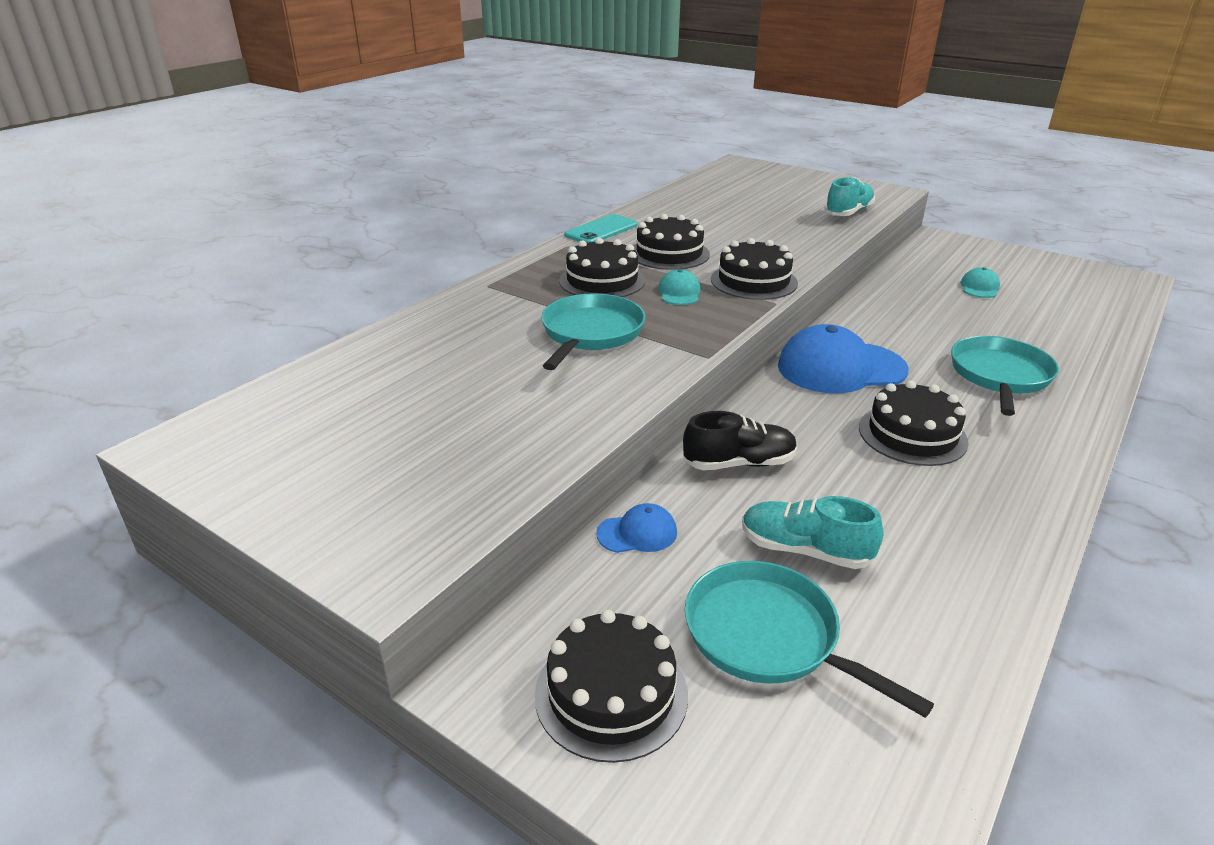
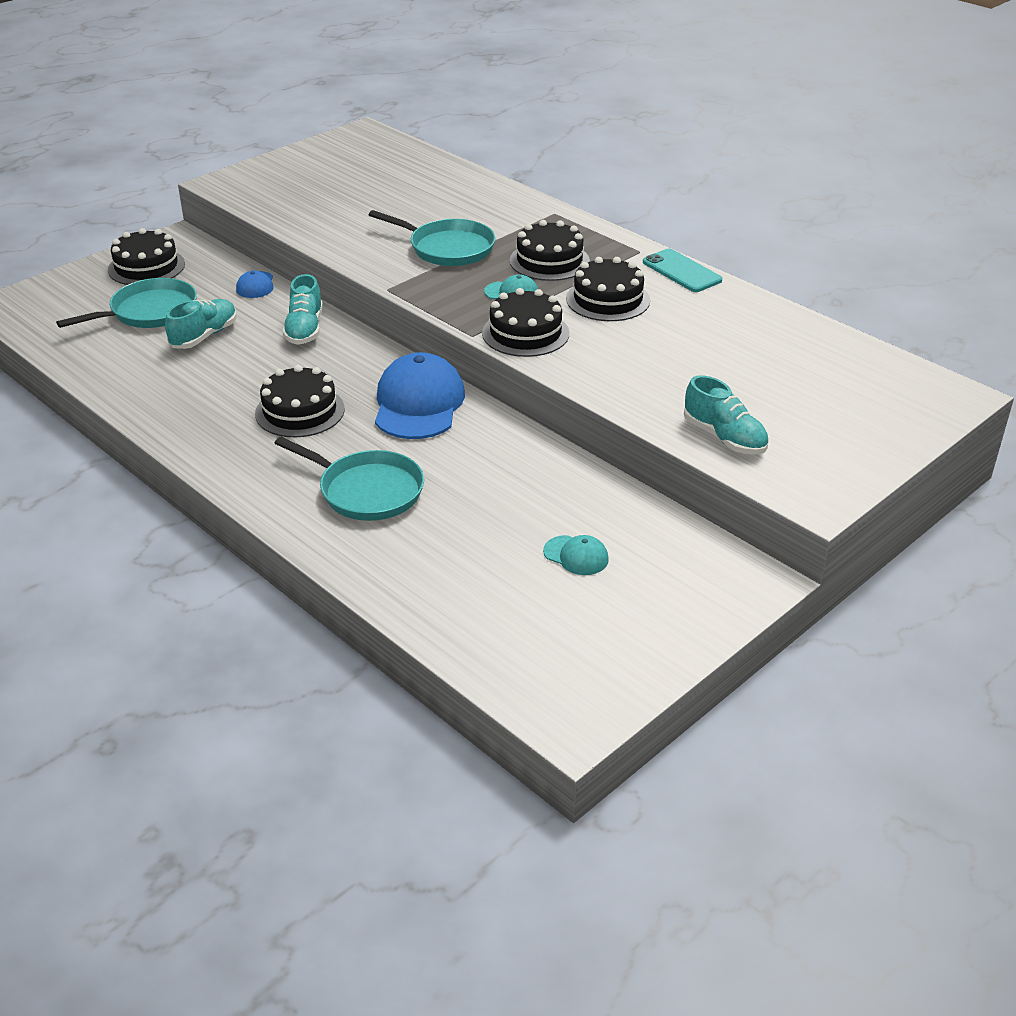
camera: 100 degrees right, 5 degrees up
(739, 463) = (305, 329): black shoe -> turquoise shoe

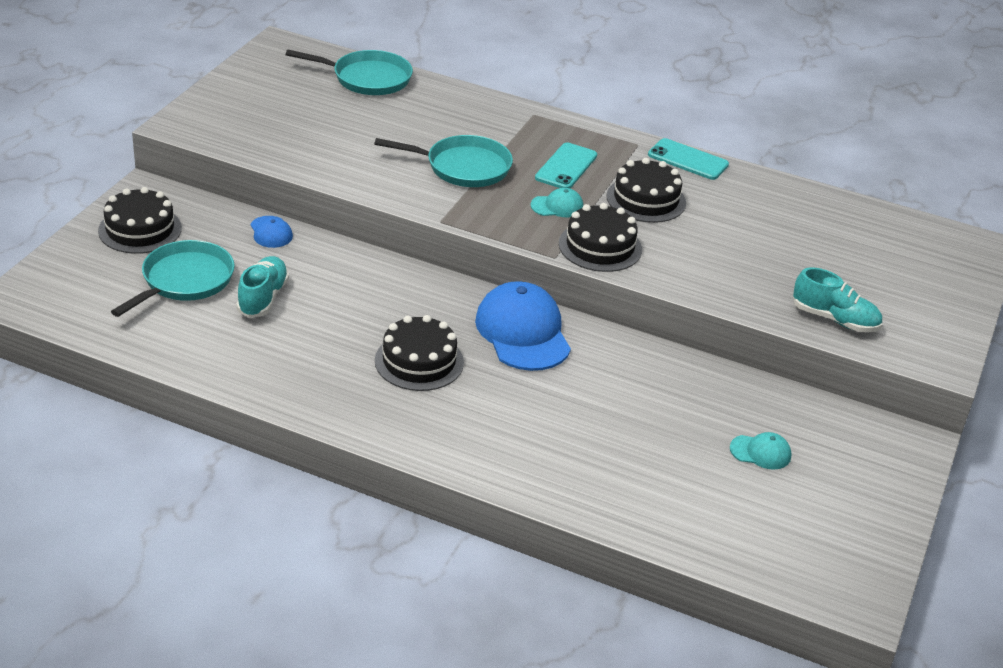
camera: 25 degrees left, 0 degrees up
(305, 329) = (358, 273): turquoise shoe -> none
(367, 491) = (541, 430): turquoise pan -> turquoise pan (368, 78)
(549, 261) = (566, 167): black cake -> turquoise phone

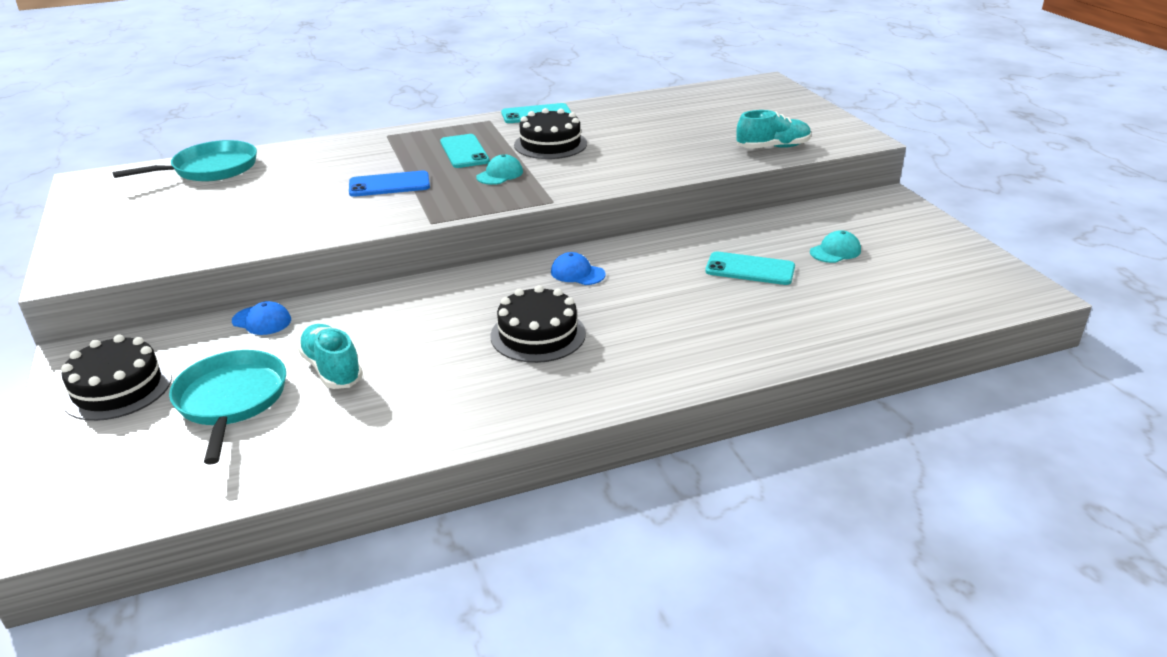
camera: 40 degrees left, 5 degrees down
(464, 167) = (389, 185): turquoise pan -> blue phone
(523, 332) = (577, 273): blue cap -> blue cap, size x0.47
(600, 246) = (571, 181): black cake -> none
(659, 418) = (750, 269): none -> turquoise phone

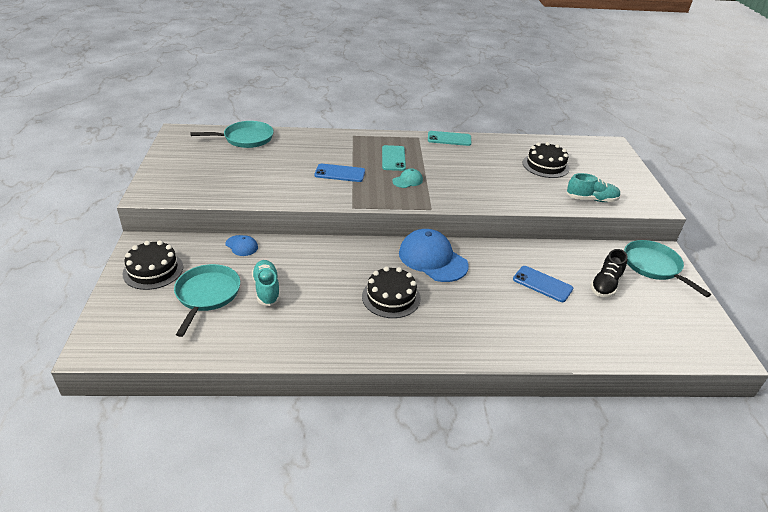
camera: 15 degrees right, 5 degrees up
(550, 144) = (448, 164): black cake -> black cake (545, 165)
(577, 273) = (432, 259): blue cap -> blue cap, size x2.11
(750, 269) = (542, 284): turquoise phone -> blue phone
(835, 251) = (605, 285): turquoise cap -> black shoe
(886, 217) = (653, 266): none -> turquoise pan

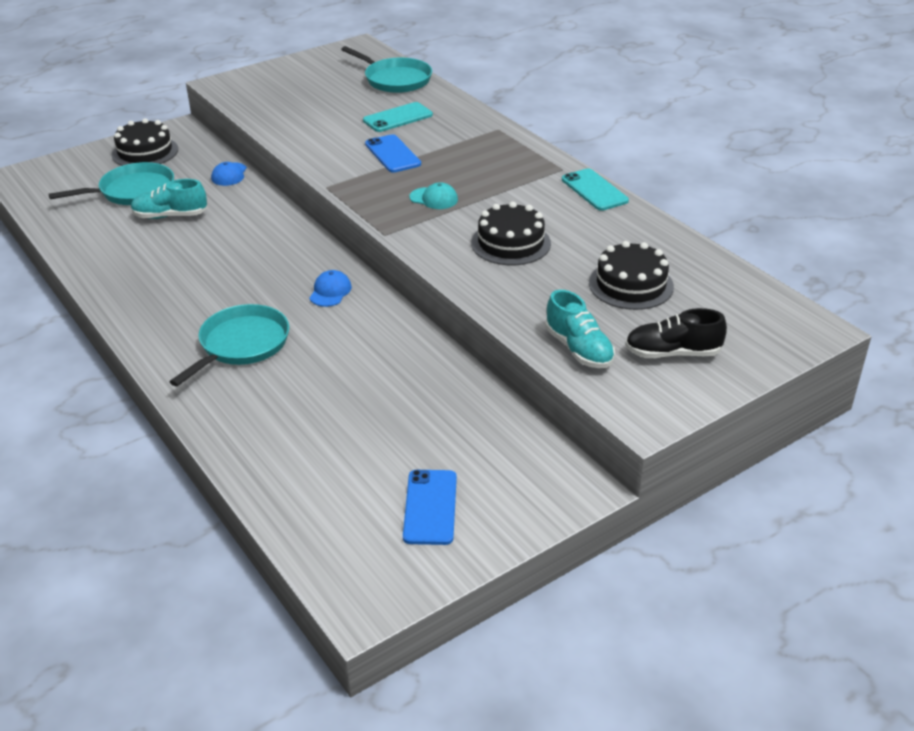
camera: 60 degrees right, 0 degrees up
(267, 289) = (170, 216): turquoise shoe -> turquoise shoe turned 135 degrees counterclockwise
(391, 297) = (226, 289): black cake -> black cake (510, 243)
(393, 158) = (478, 172): turquoise phone -> turquoise phone (398, 118)
(432, 259) = (330, 291): blue cap -> blue cap, size x0.47
(542, 284) = (363, 389): blue phone -> blue phone (430, 507)
(605, 285) = (420, 445): black shoe -> black shoe (672, 353)
(653, 266) = (525, 484): turquoise pan -> turquoise pan (241, 344)

